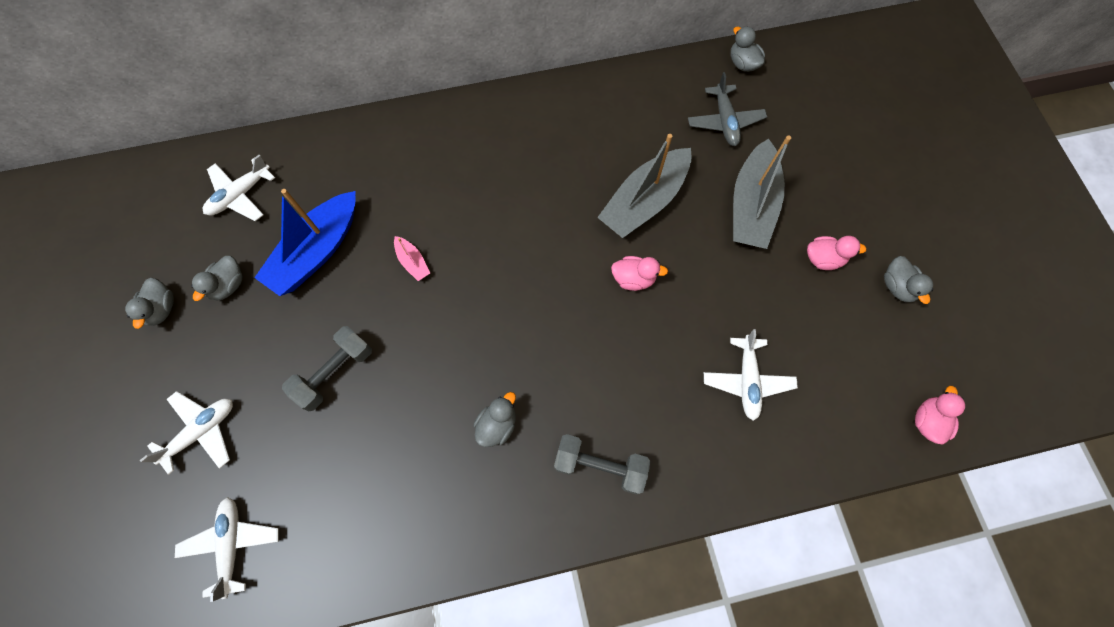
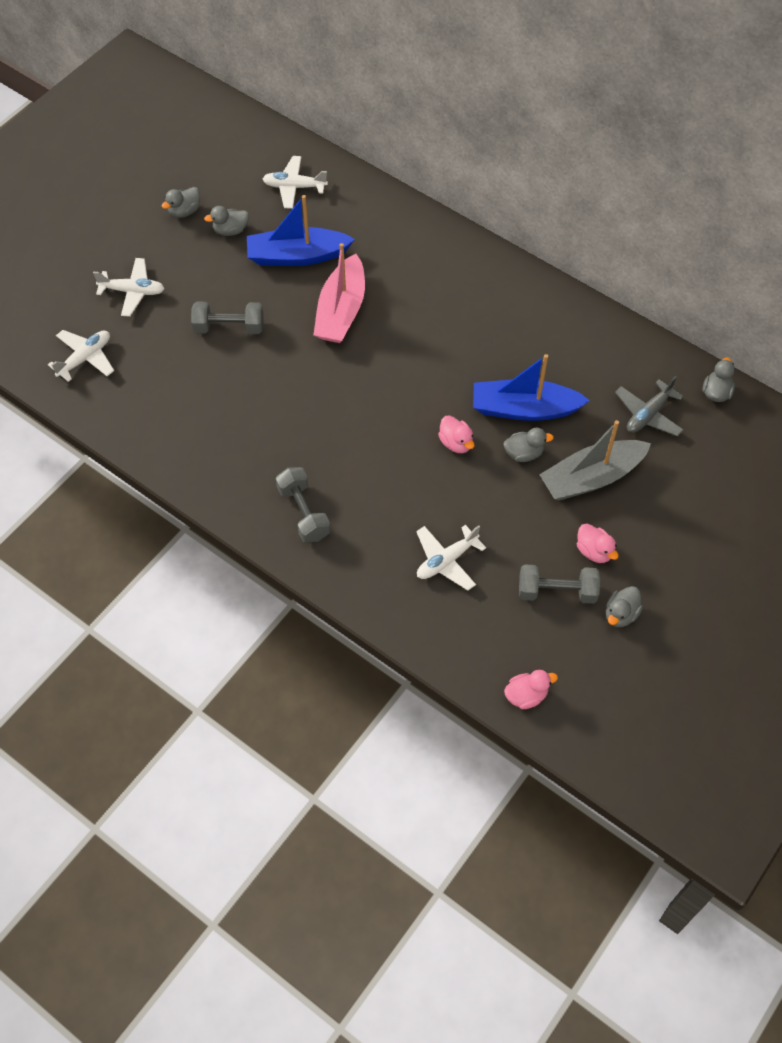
camera: 50 degrees right, 10 degrees down
(413, 262) = (341, 311): pink boat -> pink boat, size x2.29
(497, 425) = (277, 437): grey duck -> grey duck (524, 453)
(644, 202) = (524, 409): grey boat -> blue boat
(842, 317) = (557, 591): none -> grey dumbbell

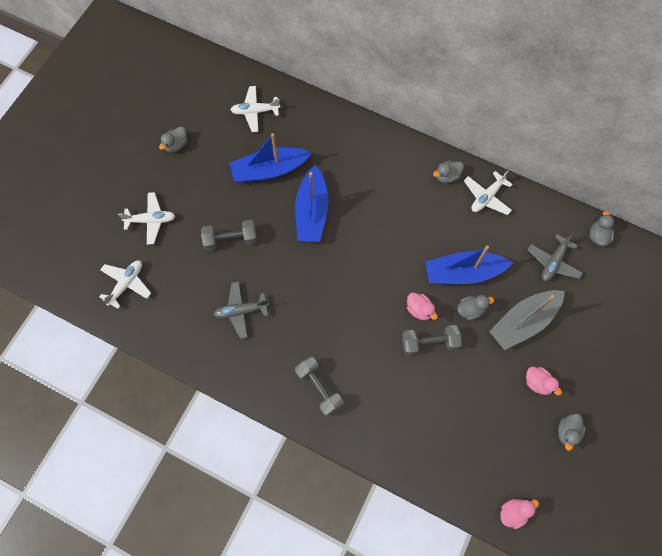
camera: 10 degrees left, 10 degrees up
(223, 410) = (241, 311): none -> grey plane
(230, 230) = (215, 156): grey duck -> grey duck (447, 176)
(341, 311) = (312, 212): pink boat -> blue boat
(446, 561) = (432, 410): white plane -> white plane (486, 197)
(557, 591) = (517, 421): grey dumbbell -> grey dumbbell (429, 343)

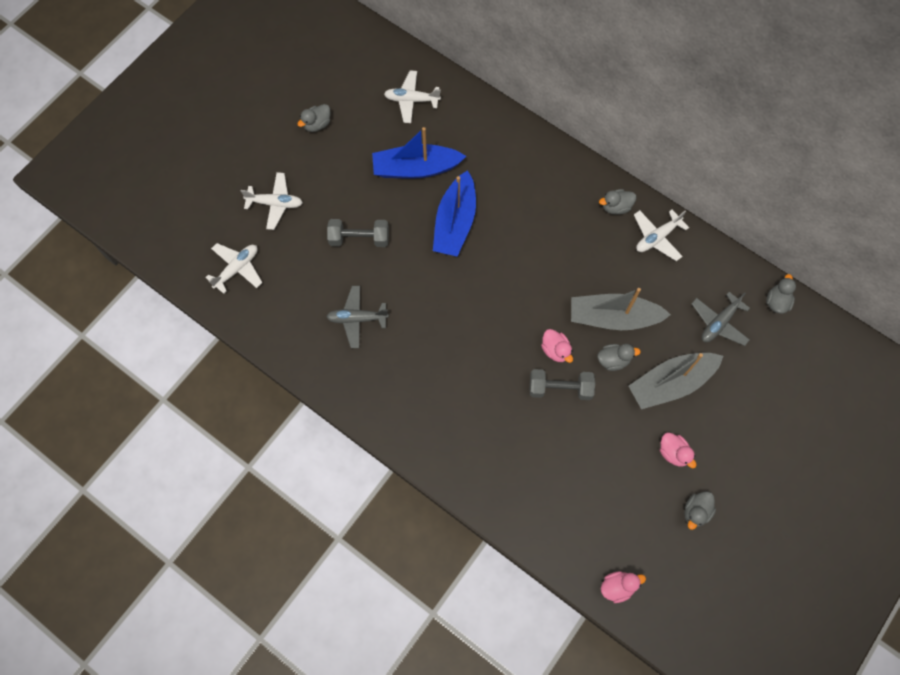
camera: 10 degrees right, 0 degrees up
(319, 388) = (428, 416): grey dumbbell -> none
(463, 273) = (613, 318): blue boat -> grey boat

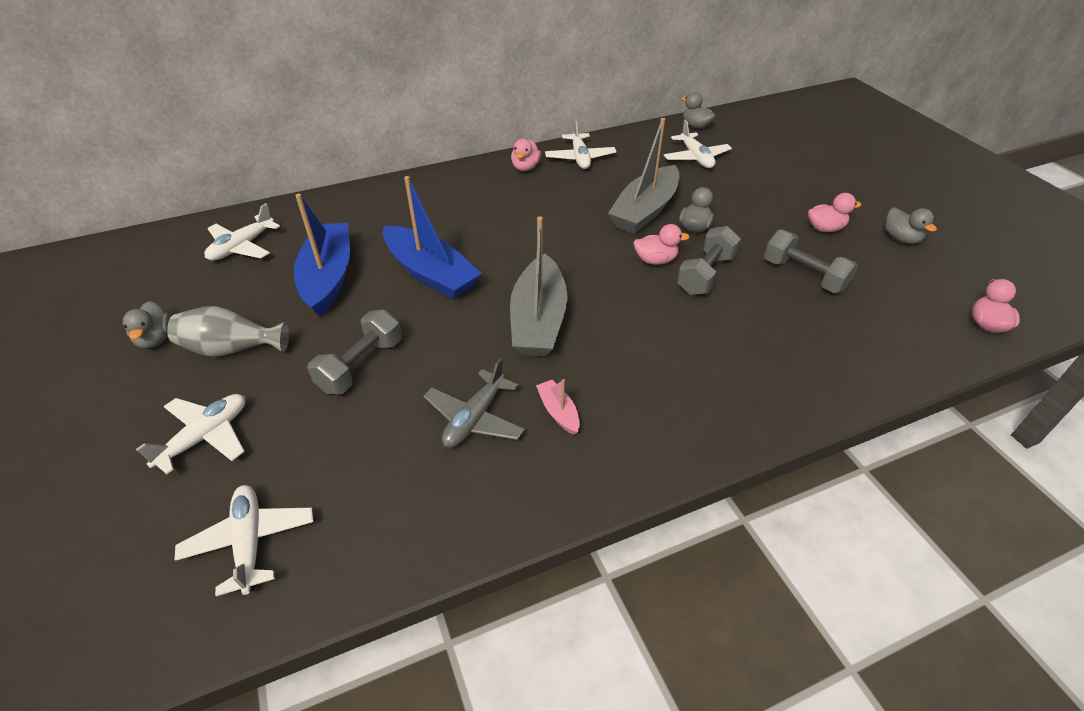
camera: 60 degrees left, 25 degrees down
(333, 166) = (232, 349): none -> grey vase
(385, 358) = (558, 412): none -> pink boat
(416, 168) = (328, 277): blue boat -> blue boat turned 150 degrees clockwise
(600, 453) = (804, 275): none -> grey dumbbell
(616, 207) = (525, 167): grey duck -> pink duck
(671, 383) = (743, 203): grey boat -> grey boat (538, 320)
(719, 323) = (695, 158): grey plane -> white plane

